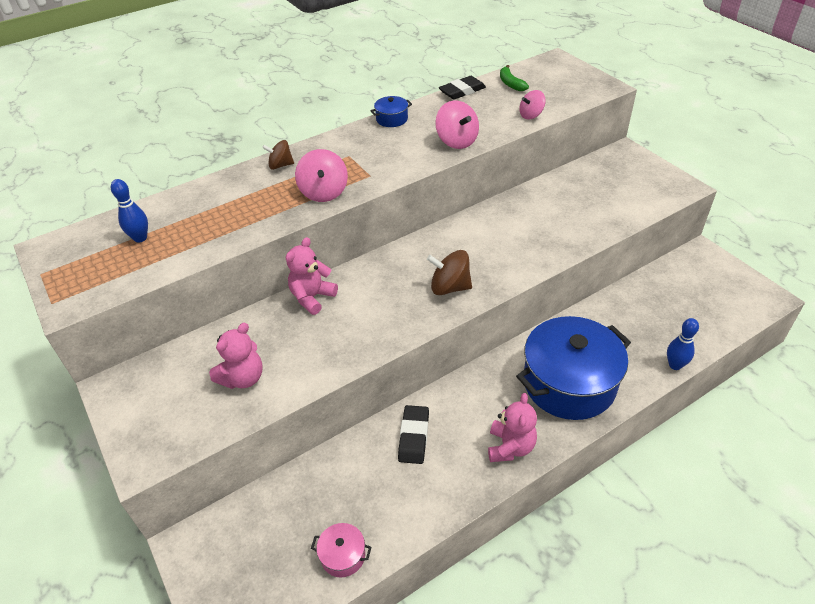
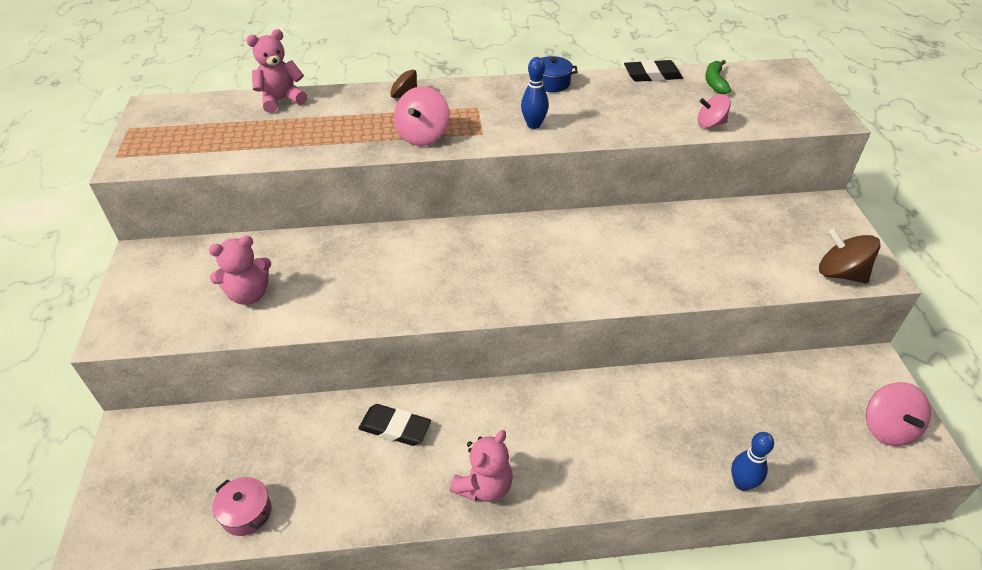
camera: 25 degrees right, 0 degrees up
(140, 238) = (229, 124): blue bowling pin -> blue bowling pin (533, 125)
(312, 297) = (368, 242): pink teddy bear -> pink teddy bear (281, 100)
(413, 436) = (395, 427): black eraser -> black eraser turned 75 degrees clockwise
(449, 287) = (509, 284): brown spinning top -> brown spinning top (840, 273)
(457, 141) = (602, 126): pink spinning top -> pink spinning top (887, 428)
(569, 383) = (598, 447): blue pot -> none

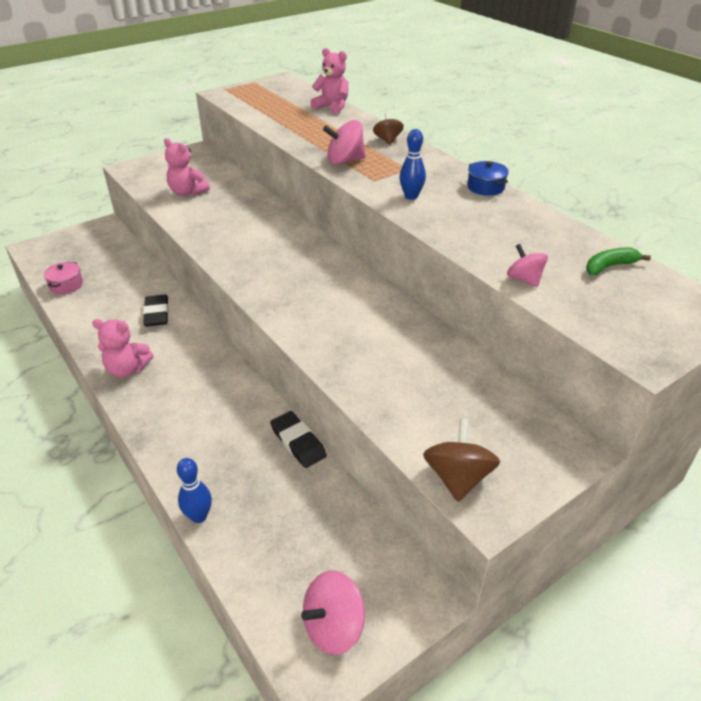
camera: 60 degrees right, 5 degrees down
(652, 75) = (571, 229): black eraser -> black eraser (298, 442)

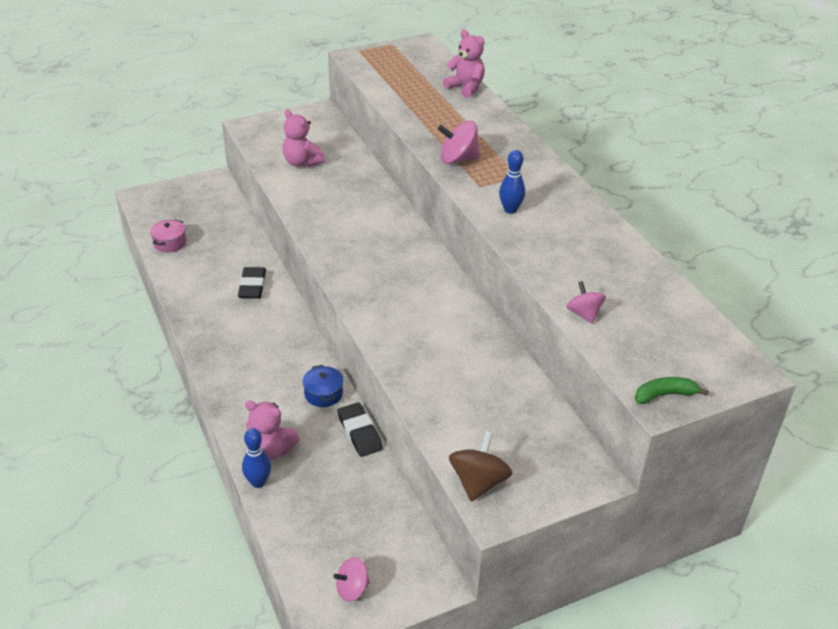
camera: 10 degrees right, 0 degrees up
(127, 369) = (216, 339): pink teddy bear -> pink teddy bear (271, 451)
(333, 626) = (352, 589): pink spinning top -> pink spinning top, size x0.66
(387, 140) = (510, 138): brown spinning top -> none
(485, 187) = (589, 209): blue pot -> blue pot (323, 394)
(609, 266) = (672, 312): green banana -> green banana (664, 395)

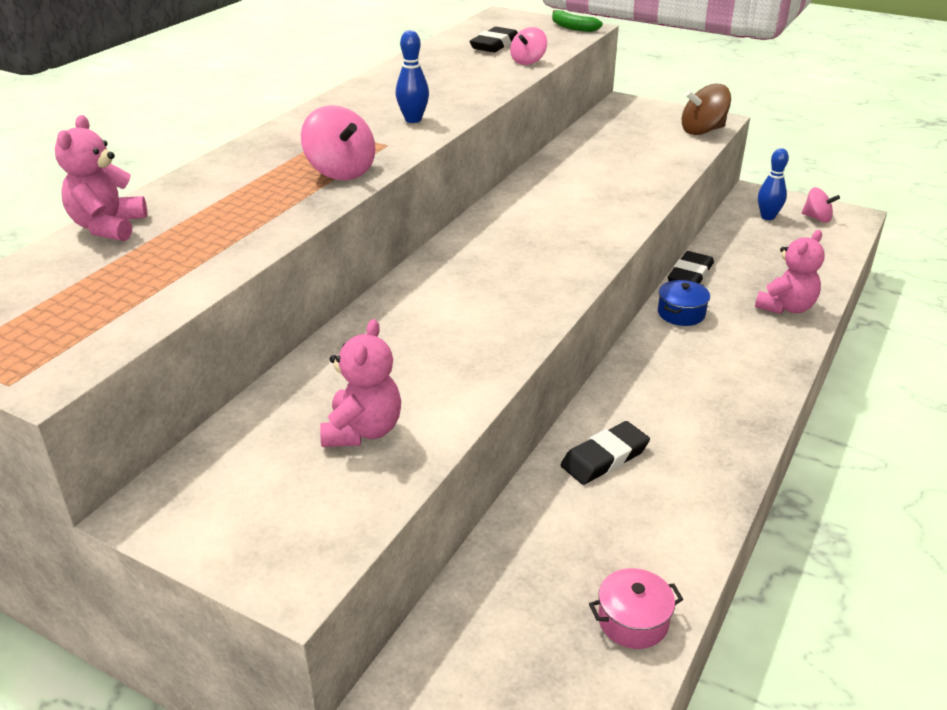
camera: 125 degrees left, 5 degrees down
(258, 482) = (823, 296): blue bowling pin -> blue bowling pin (767, 217)
(271, 451) = (786, 307): pink teddy bear -> pink teddy bear turned 60 degrees clockwise
(648, 319) = (495, 44): none -> black eraser

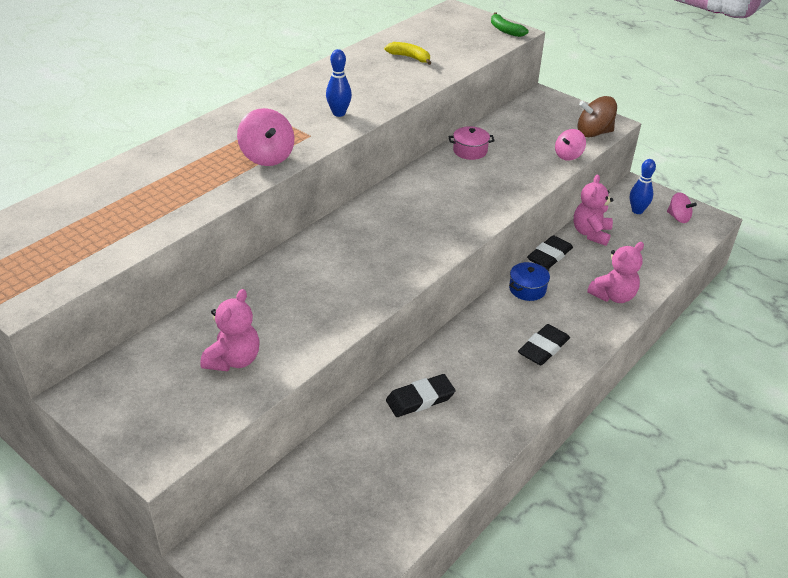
camera: 10 degrees right, 5 degrees up
(108, 227) = (92, 185): pink teddy bear -> pink teddy bear (591, 233)
(473, 60) = (409, 57): none -> yellow banana
(495, 44) = (434, 42): black eraser -> black eraser (543, 348)
(528, 61) = (452, 64): pink spinning top -> pink spinning top (568, 155)
(633, 621) = (391, 522): pink pot -> pink pot (470, 151)

